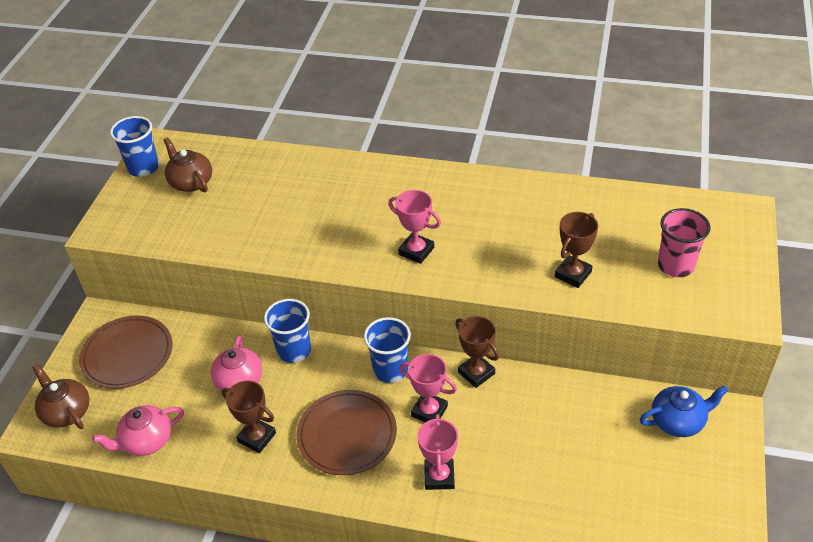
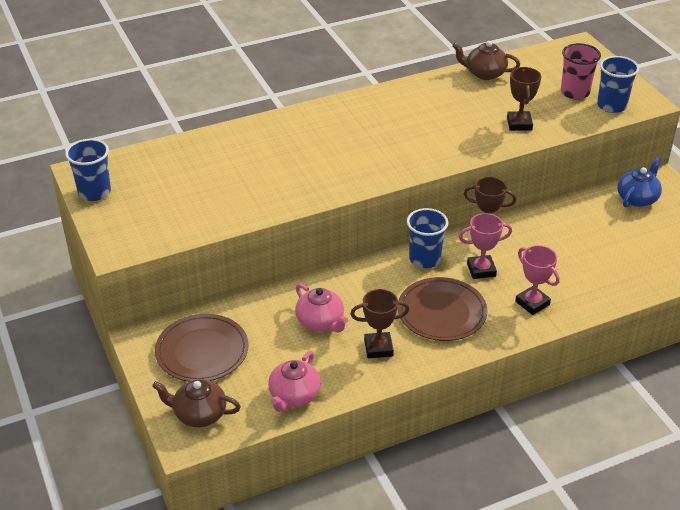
camera: 40 degrees left, 5 degrees down
(191, 182) = (154, 185): brown teapot -> brown teapot (484, 73)
(294, 350) = (338, 282): blue cup -> blue cup (611, 106)
(416, 251) = (398, 155): pink trophy -> none

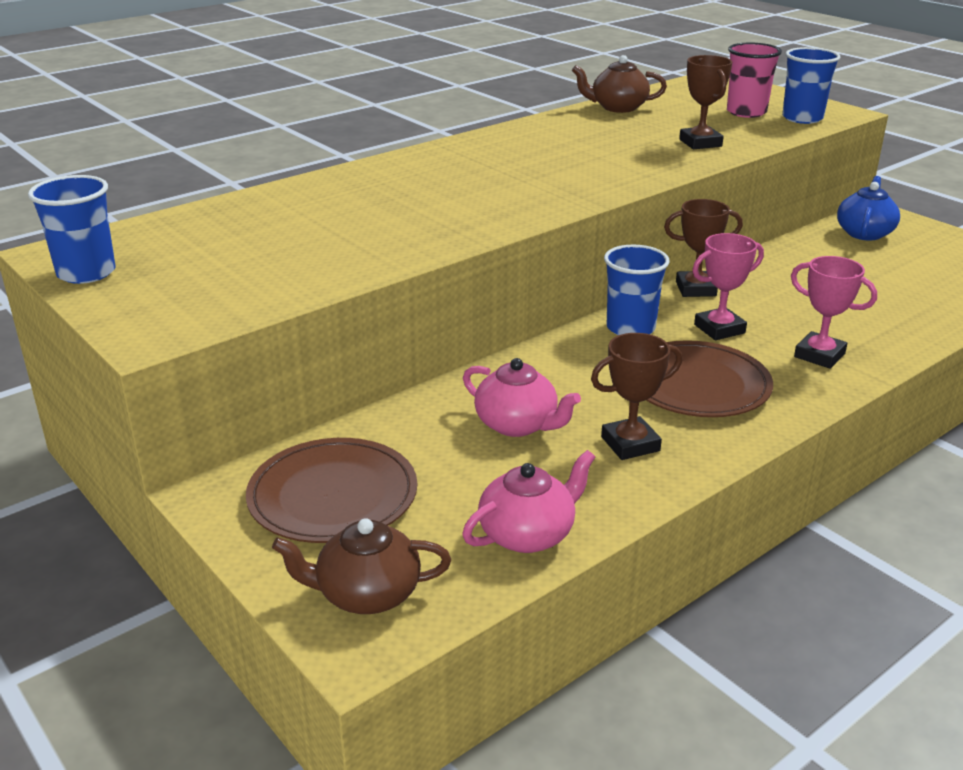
camera: 15 degrees left, 10 degrees down
(294, 396) = (528, 534): pink teapot -> pink teapot turned 135 degrees counterclockwise

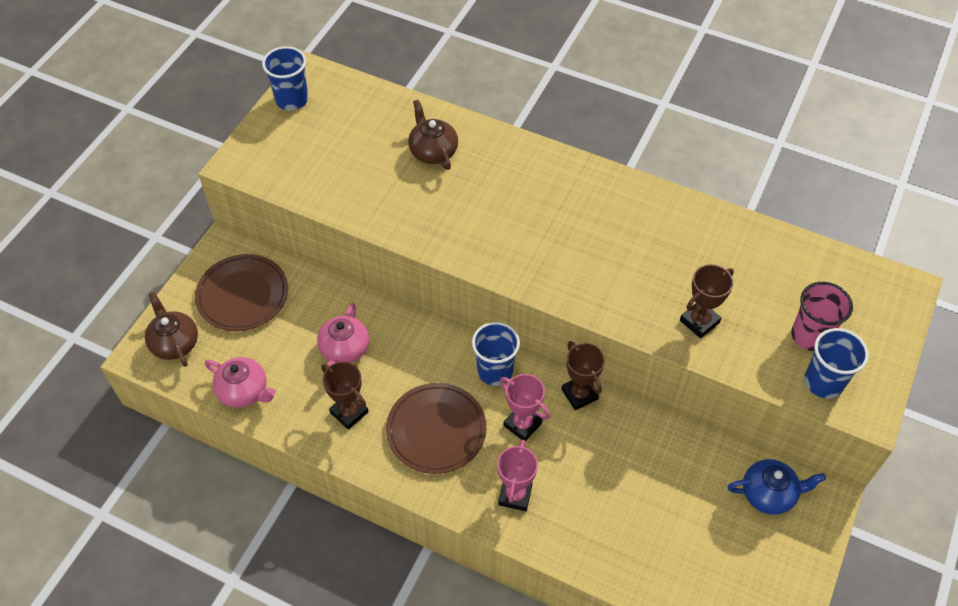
camera: 65 degrees right, 25 degrees up
(618, 108) = (754, 241): brown teapot -> brown teapot (433, 151)

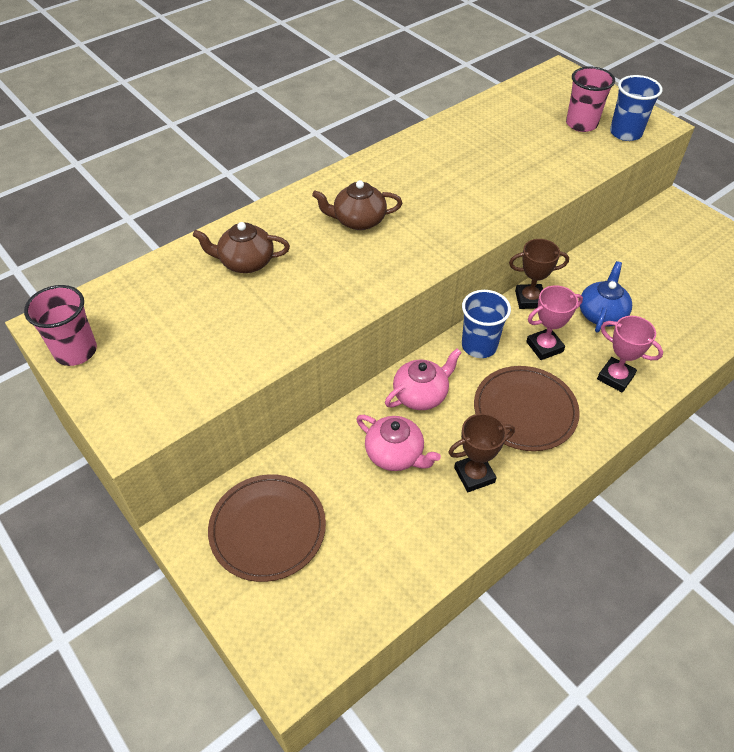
camera: 65 degrees left, 5 degrees down
(174, 343) = (294, 625): brown teapot -> brown teapot (358, 221)
(244, 391) = (401, 567): pink teapot -> pink teapot (421, 394)
(292, 100) = (75, 351): blue cup -> pink cup
(699, 321) = (542, 170): brown trophy -> none
(769, 494) = (662, 230): blue teapot -> blue teapot (601, 314)

